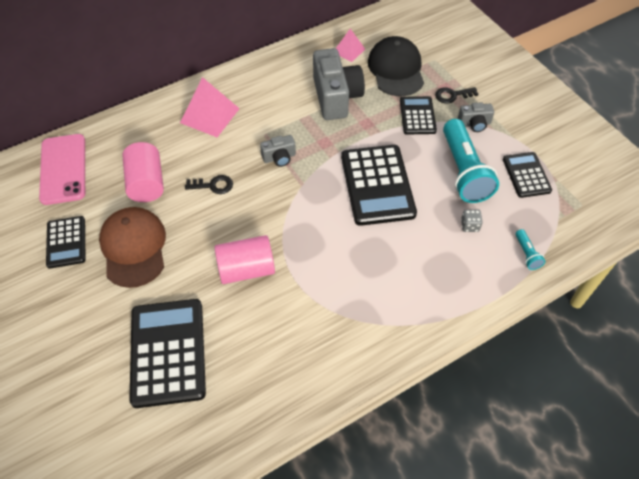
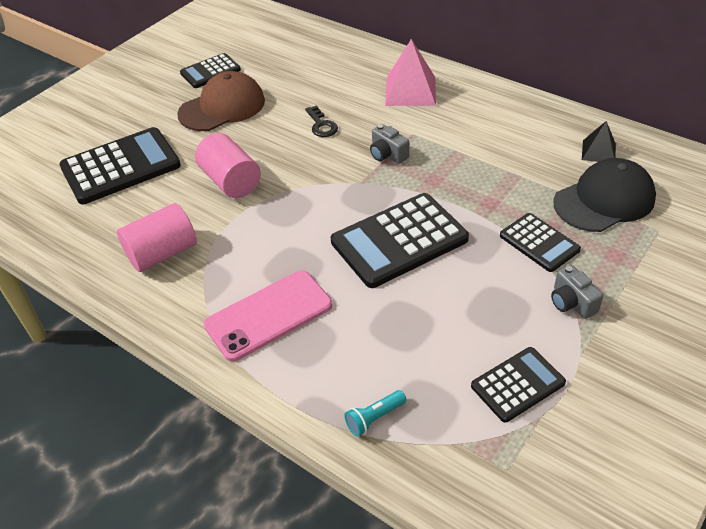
camera: 70 degrees right, 10 degrees down
(63, 169) = (287, 40): pink phone -> pink phone (269, 315)
(146, 183) = (299, 87): pink cylinder -> pink cylinder (162, 253)
(336, 97) = (511, 166): grey camera -> none
(349, 50) = (598, 151): pink pyramid -> black pyramid
(417, 116) = (539, 243): black calculator -> black calculator turned 75 degrees clockwise
(452, 95) = (606, 266): black key -> none
(464, 171) = (476, 314): turquoise flashlight -> none
(469, 226) = (388, 344): grey dice -> none

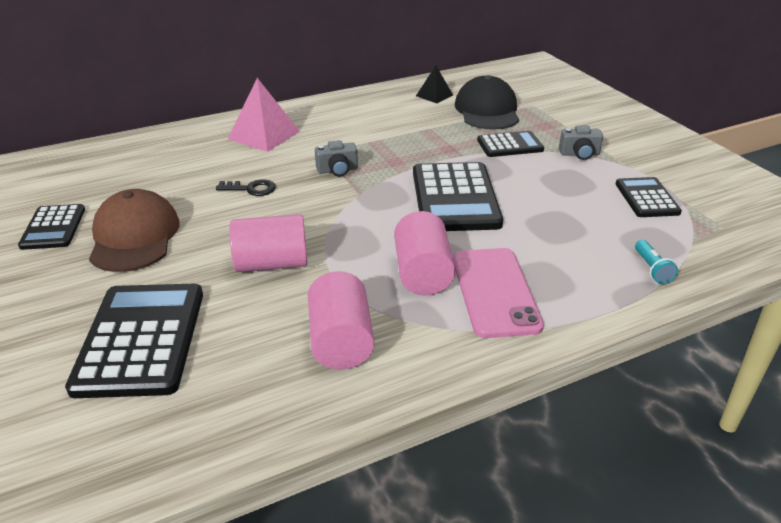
camera: 65 degrees left, 10 degrees down
(268, 263) = (422, 273): none -> pink cylinder

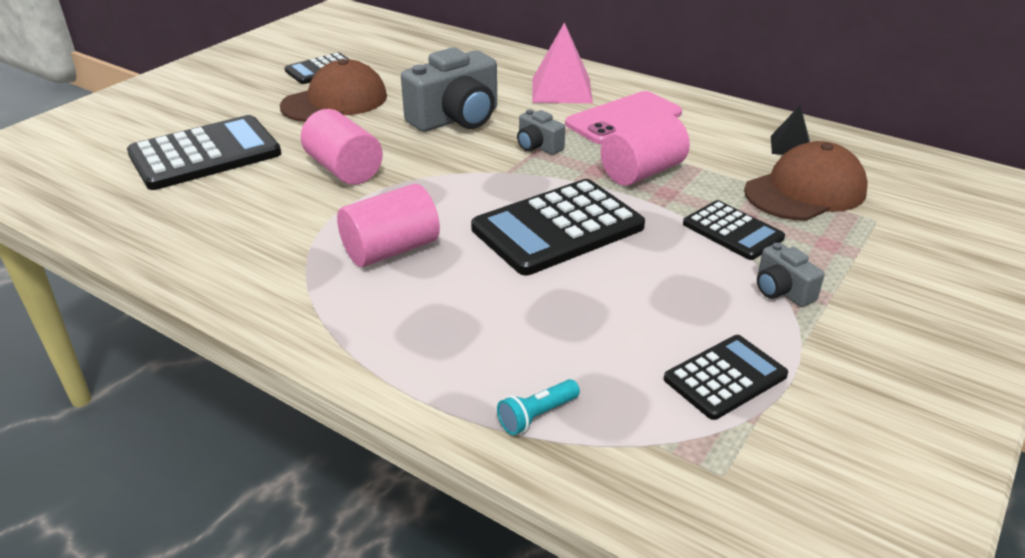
camera: 60 degrees right, 0 degrees up
(251, 189) = (456, 119): black key -> grey camera
(340, 341) = (253, 239): pink cylinder -> pink cylinder (642, 172)
(487, 110) = (805, 191): black cap -> brown cap
(495, 292) = (392, 303): pink phone -> pink phone (624, 119)

